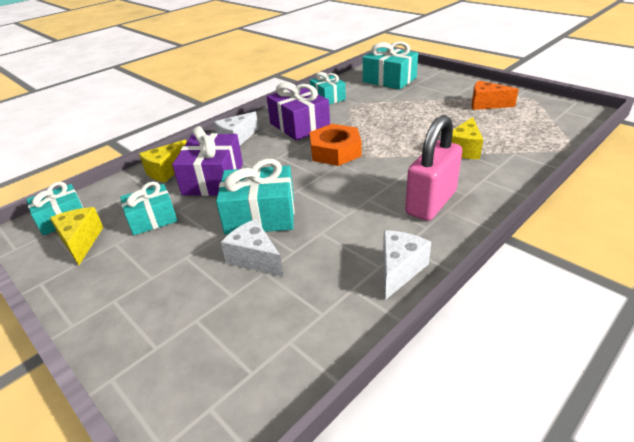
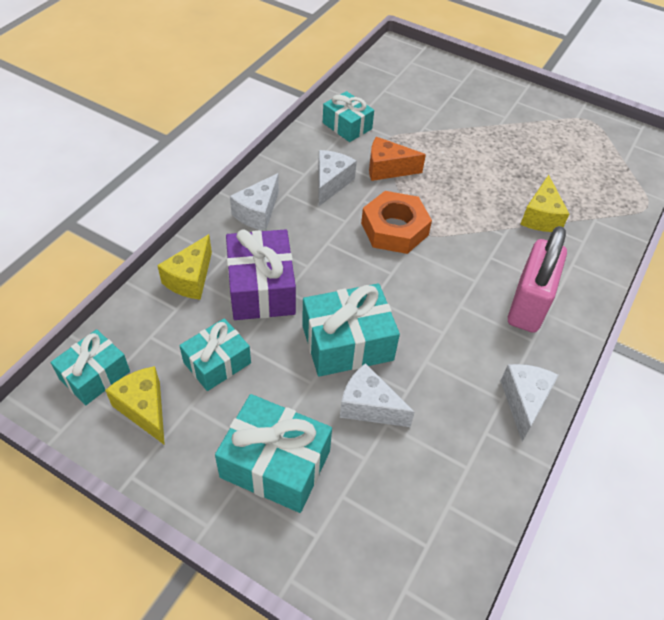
camera: 20 degrees left, 15 degrees up
(299, 125) = (331, 183): purple gift -> white cheese
(389, 80) = (415, 87): turquoise gift -> turquoise gift (275, 464)
(486, 104) = (546, 134): orange cheese -> orange cheese (387, 169)

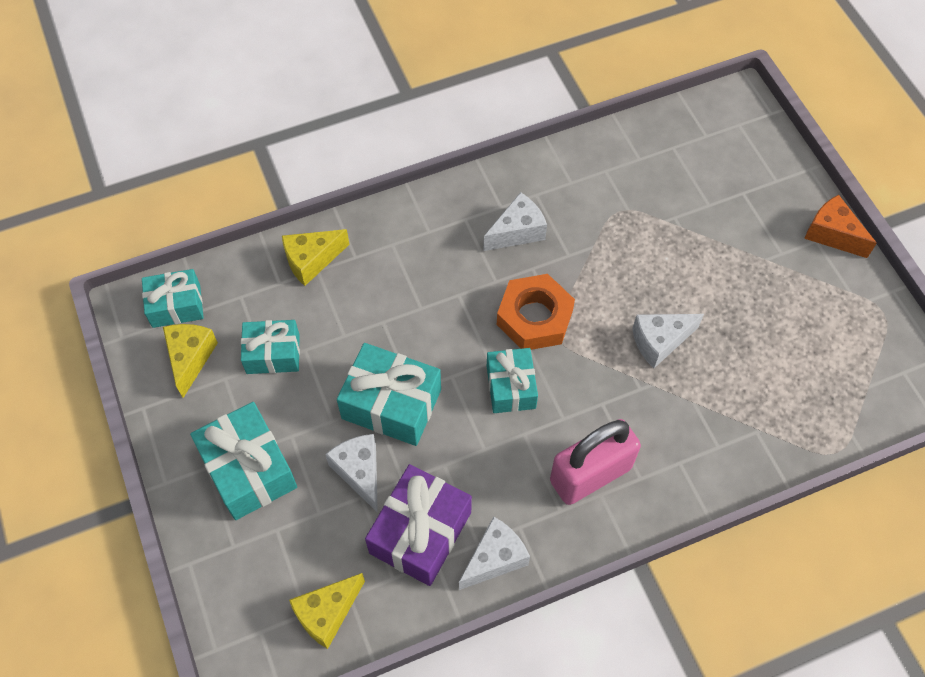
camera: 40 degrees right, 10 degrees up
(258, 213) = (421, 226): white cheese -> white cheese (659, 342)
(261, 288) = (362, 306): purple gift -> purple gift (420, 532)
(347, 126) = (592, 172): turquoise gift -> turquoise gift (511, 387)
(387, 169) = (588, 247): orange cheese -> orange cheese (832, 234)
(541, 217) = (699, 393): yellow cheese -> yellow cheese (327, 613)

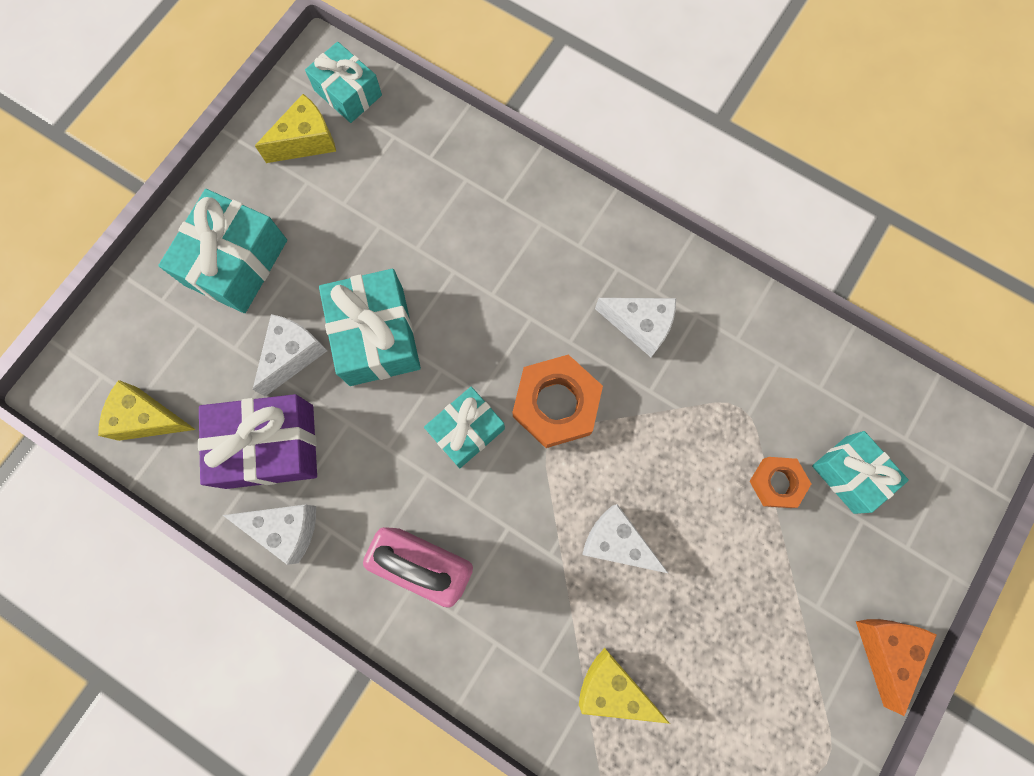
camera: 55 degrees right, 15 degrees up
(273, 354) = (357, 203): turquoise gift -> turquoise gift (850, 474)
(311, 261) = (471, 167): yellow cheese -> yellow cheese (612, 687)
(685, 223) = (776, 483): none -> orange nut

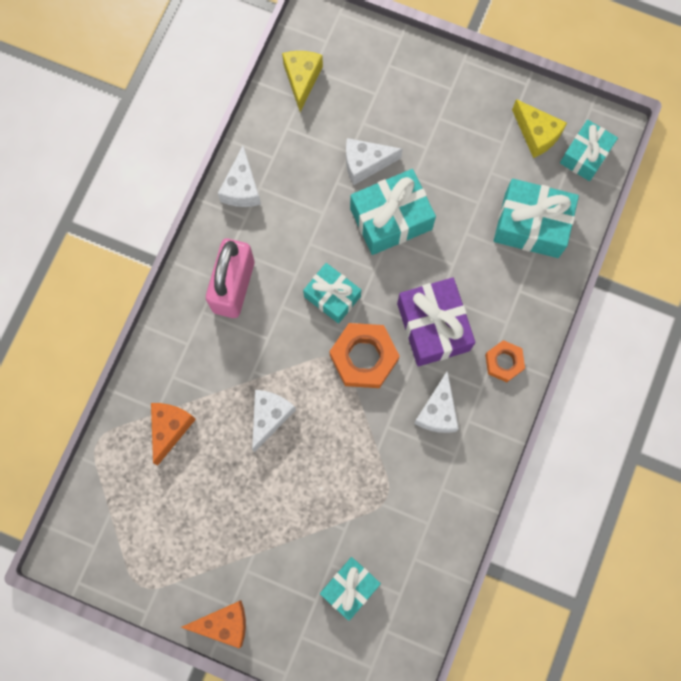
camera: 80 degrees right, 0 degrees up
(236, 262) = (427, 108): turquoise gift -> turquoise gift (531, 225)
(269, 446) = (297, 164): purple gift -> purple gift (433, 327)
(293, 355) = (365, 164): white cheese -> white cheese turned 150 degrees clockwise
(612, 687) = (170, 428): yellow cheese -> orange cheese
(776, 483) = (333, 531): orange nut -> orange nut (504, 362)

